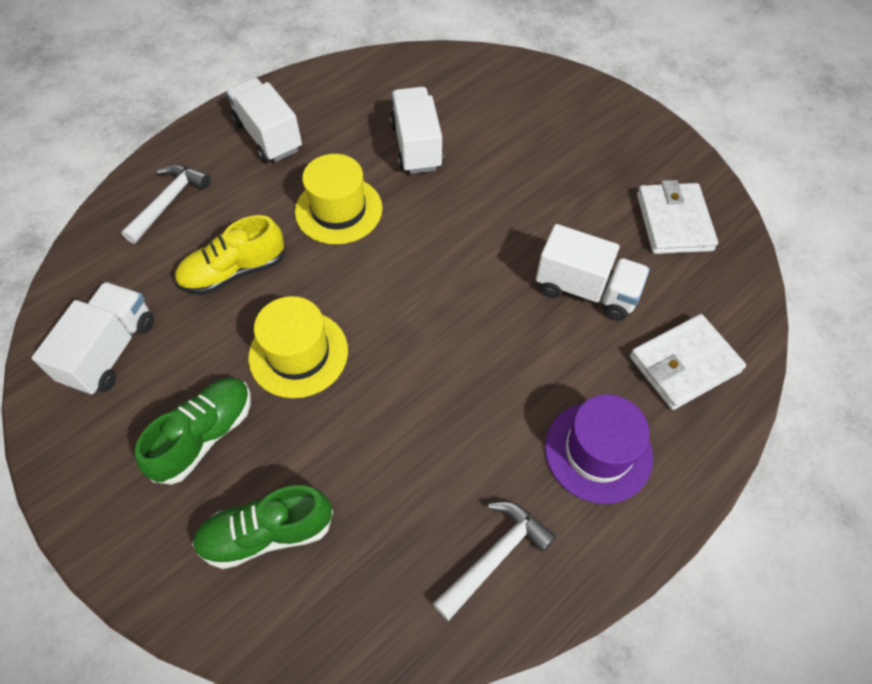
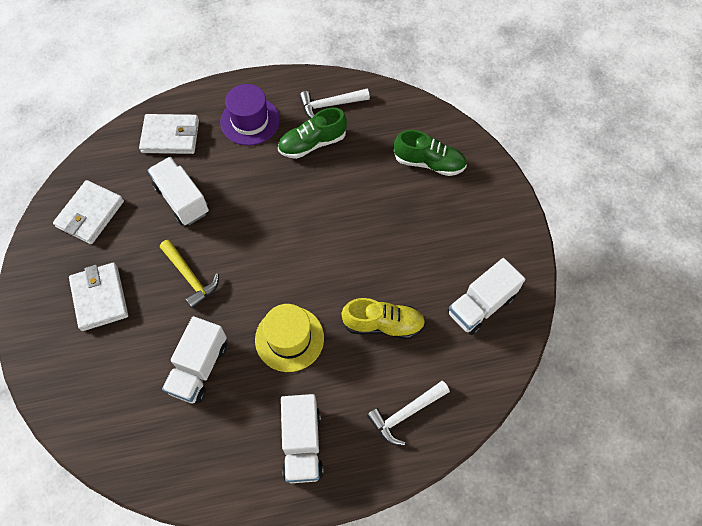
camera: 150 degrees left, 5 degrees up
(205, 435) = (442, 225): green shoe -> green shoe (312, 143)
(298, 354) = (369, 246): yellow hat -> none
(497, 215) = (190, 277): none -> yellow hammer
(573, 154) = (100, 298): none -> white wallet

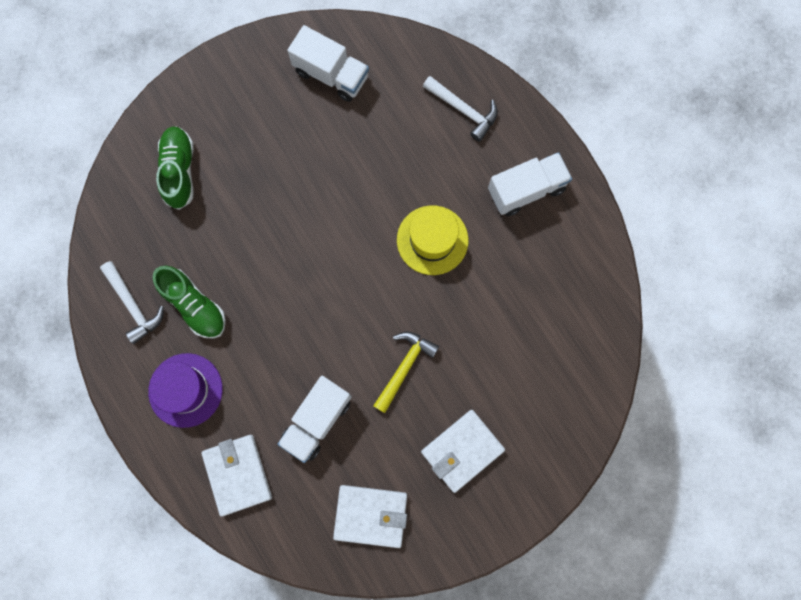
camera: 110 degrees left, 15 degrees up
(199, 368) = (494, 313): white truck -> none
(383, 324) = (384, 157): yellow shoe -> none

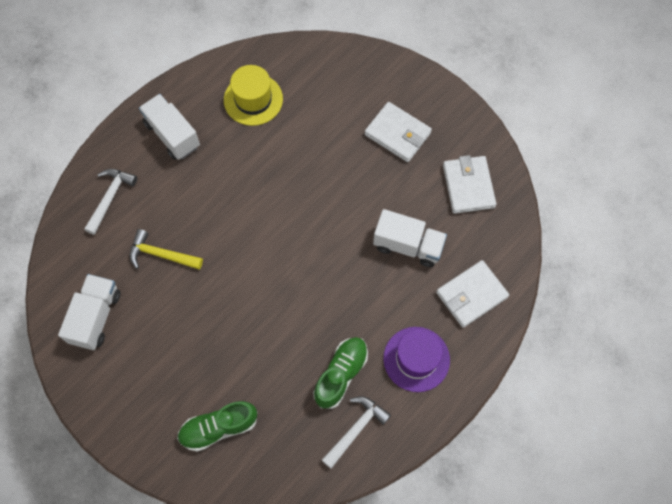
camera: 105 degrees left, 10 degrees down
(404, 367) = (345, 190): yellow hammer -> yellow hammer (161, 254)
(432, 240) = (232, 195): yellow hat -> yellow hat (253, 99)

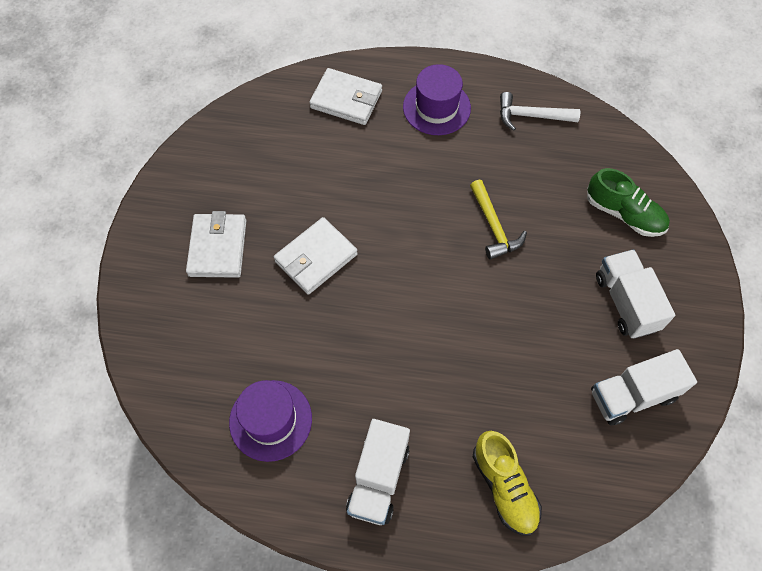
camera: 125 degrees left, 5 degrees down
(110, 198) = (504, 487): white hammer -> yellow shoe
(161, 254) = (520, 381): yellow hammer -> yellow hammer (493, 226)
(253, 99) = (270, 420): yellow hat -> purple hat
(341, 374) = (497, 152): green shoe -> none
(408, 245) = (336, 171): white truck -> white truck (626, 302)
(468, 186) = (237, 157): white wallet -> white wallet (316, 258)

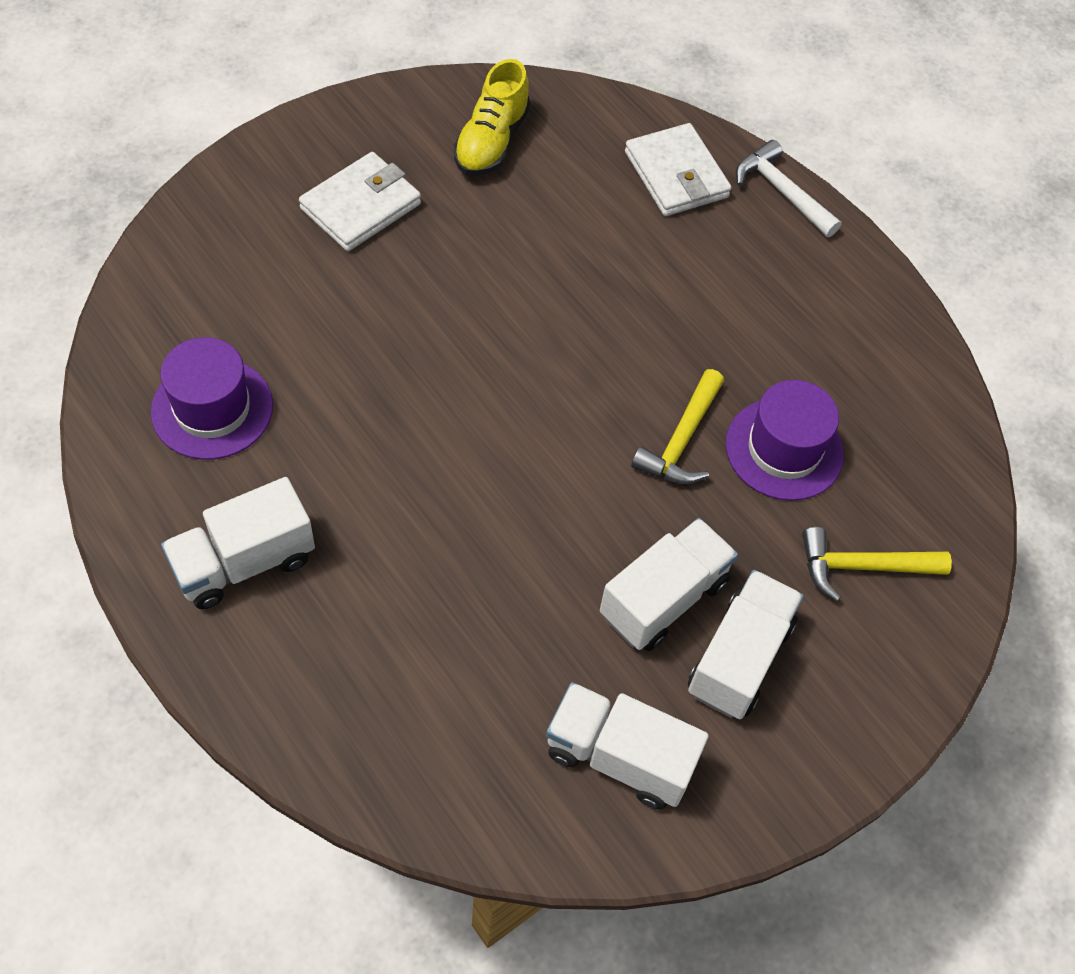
camera: 40 degrees right, 5 degrees down
(316, 258) = (446, 301): white wallet -> none
(436, 107) = (772, 265): purple hat -> purple hat (784, 449)
(504, 487) = (357, 700): yellow shoe -> yellow shoe (491, 142)
(531, 116) = (879, 367): white hammer -> white hammer (782, 192)
(569, 307) = (663, 599): none -> white truck
(624, 214) = (862, 567): green shoe -> yellow hammer

